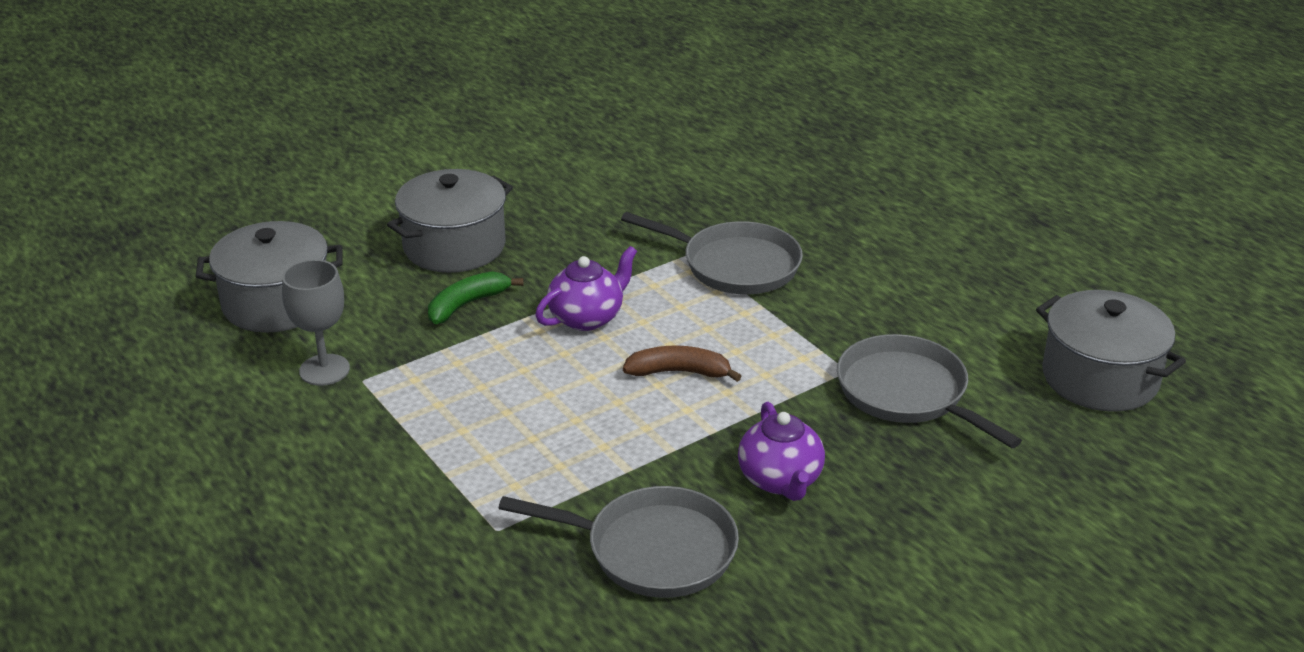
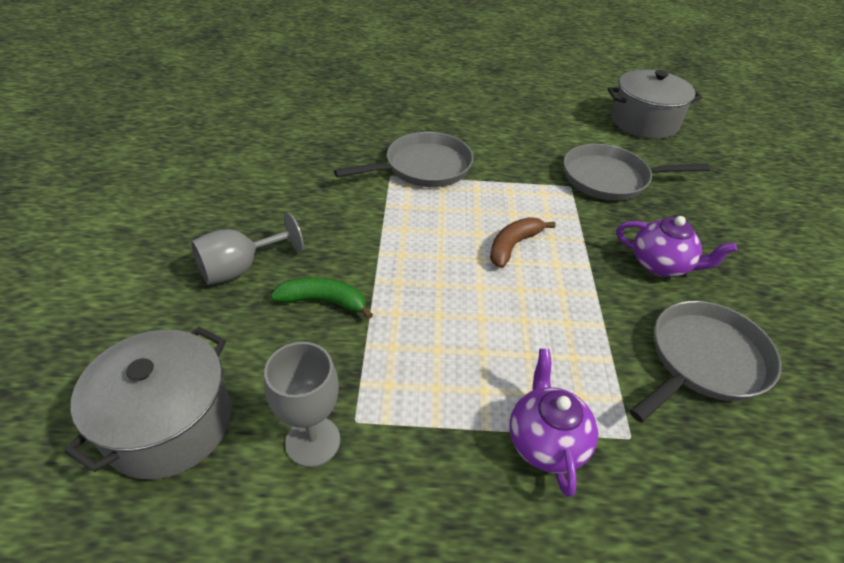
camera: 55 degrees left, 10 degrees up
(454, 246) = (240, 268): grey pot -> grey goblet
(467, 304) = (324, 301): green banana -> green banana turned 105 degrees clockwise
(587, 317) = (409, 252): purple teapot -> purple teapot (546, 441)

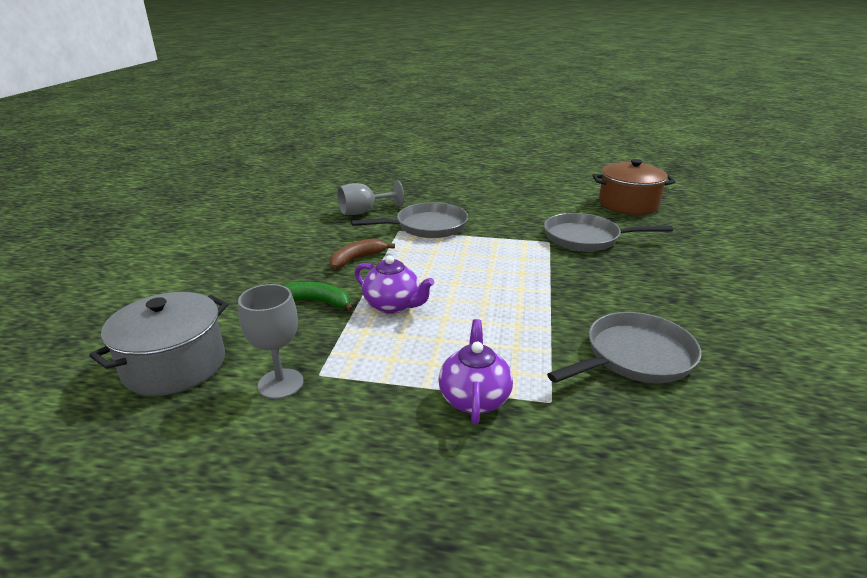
camera: 10 degrees right, 15 degrees down
(240, 268) = (261, 280): grey goblet -> grey goblet (364, 212)
(513, 246) = (487, 276): brown banana -> brown banana (357, 259)
(644, 122) = (628, 204): grey pot -> brown pot
(661, 265) = (614, 293): purple teapot -> purple teapot (393, 305)

